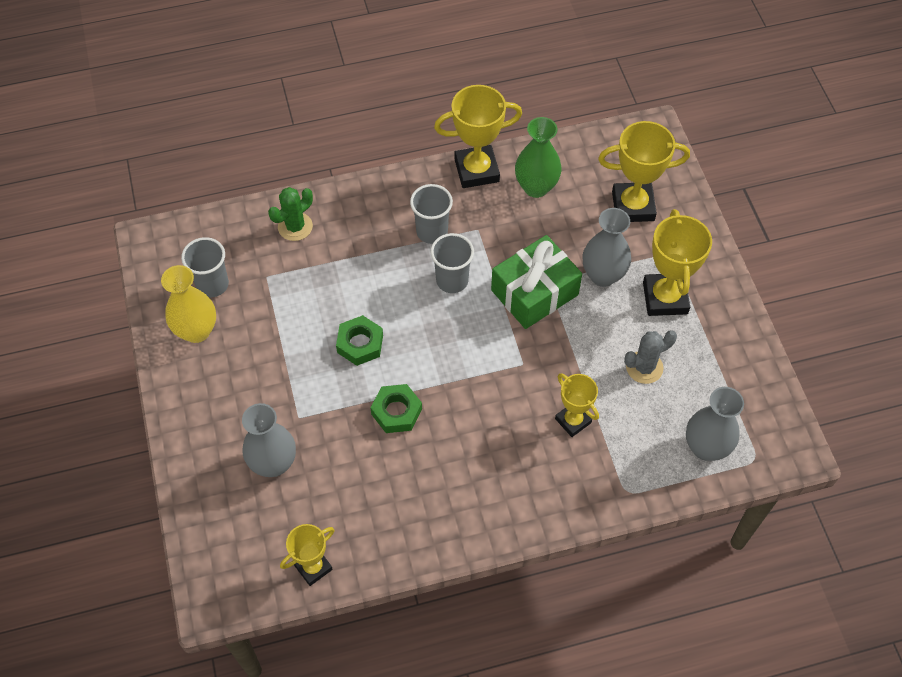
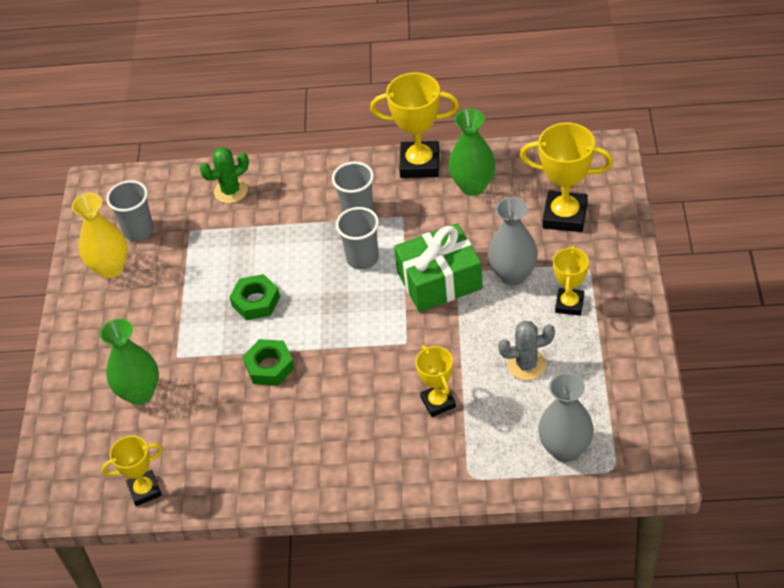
camera: 20 degrees right, 10 degrees down
(273, 463) = (140, 393): grey vase -> green vase
(665, 298) = (569, 304): yellow trophy -> yellow trophy, size x0.61

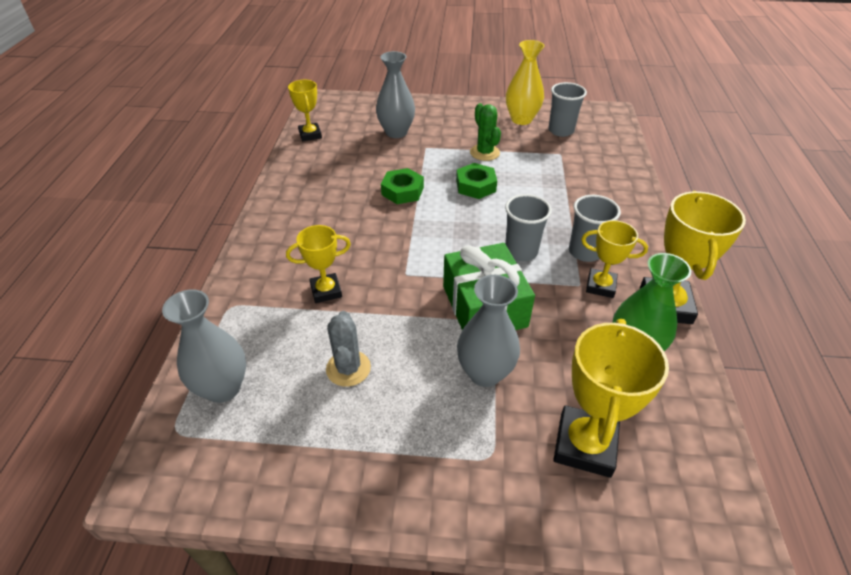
camera: 90 degrees right, 5 degrees down
(140, 393) = (396, 132): green vase -> grey vase
(231, 191) = (609, 175): green cactus -> green cactus (484, 153)
(569, 304) = (428, 425): yellow trophy -> yellow trophy (600, 286)

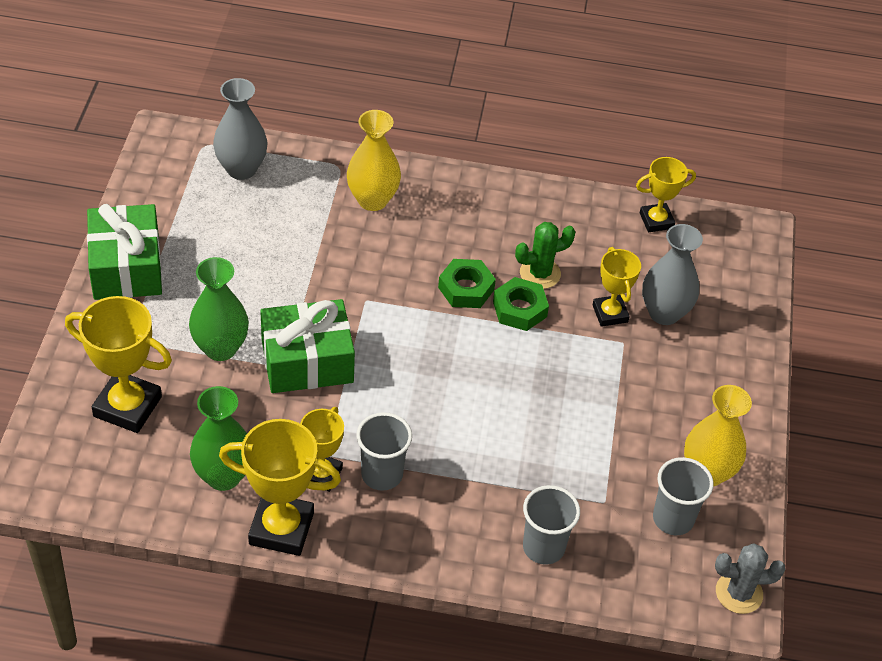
camera: 90 degrees right, 5 degrees up
(280, 279) = (372, 200): none -> yellow vase
(326, 291) = (349, 235): yellow trophy -> yellow trophy (610, 313)
(348, 368) = (246, 250): grey cactus -> grey cactus (739, 593)
(383, 484) = (126, 267): none -> green gift
(475, 186) = (527, 386): green nut -> green nut (466, 288)
(484, 153) = (609, 409): green cactus -> green cactus (540, 273)
(485, 373) = (220, 348): grey vase -> green vase
(521, 251) = (390, 410): grey cup -> grey cup (543, 547)

